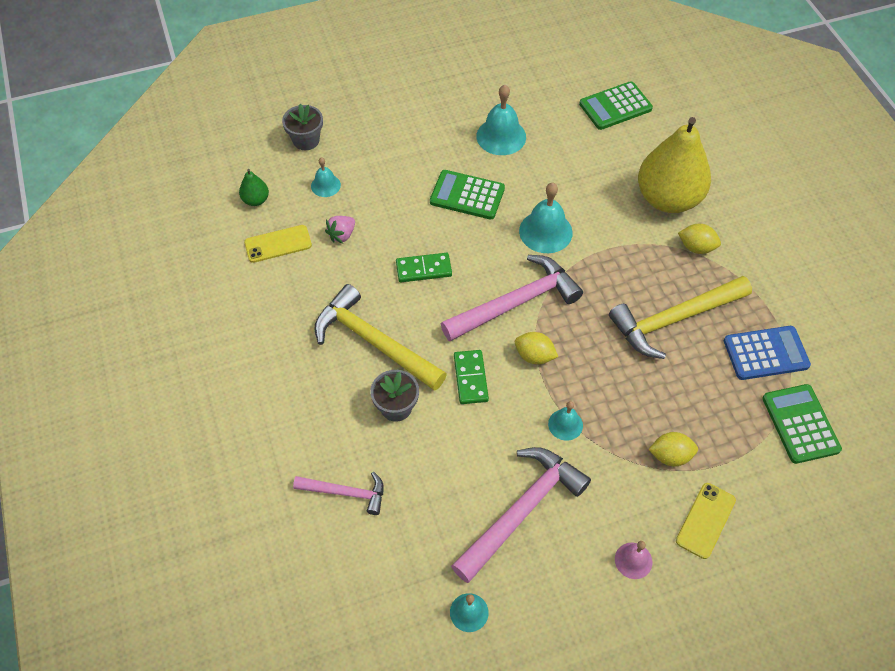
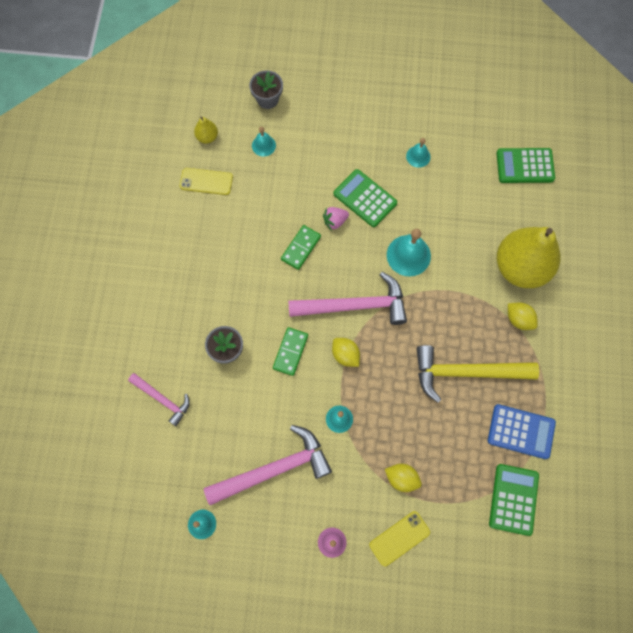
camera: 25 degrees right, 15 degrees up
(256, 200) = (207, 137): green pear -> yellow pear
(342, 235) = (255, 193): pink strawberry -> pink strawberry (335, 221)
(374, 341) = (236, 292): yellow hammer -> none
(423, 269) = (301, 248): green domino -> green domino turned 75 degrees counterclockwise
(501, 136) = (418, 156): turquoise bell -> turquoise bell, size x0.57

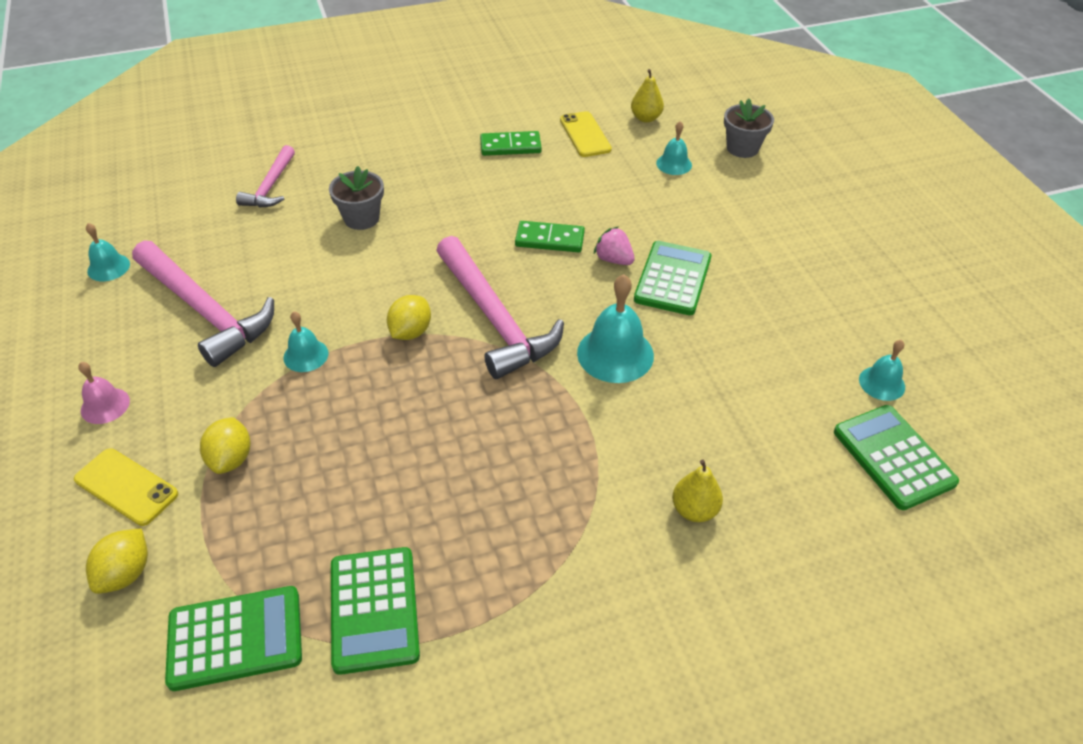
camera: 65 degrees right, 25 degrees down
(290, 352) = (388, 275): green domino -> green domino (510, 146)
(418, 156) = (789, 315): turquoise bell -> turquoise bell (882, 383)
(466, 372) = (452, 489): yellow hammer -> none
(518, 319) = (592, 538): yellow lemon -> yellow lemon (126, 573)
(520, 267) = (694, 510): yellow pear -> yellow pear, size x0.41
(521, 431) = (374, 609): blue calculator -> green calculator

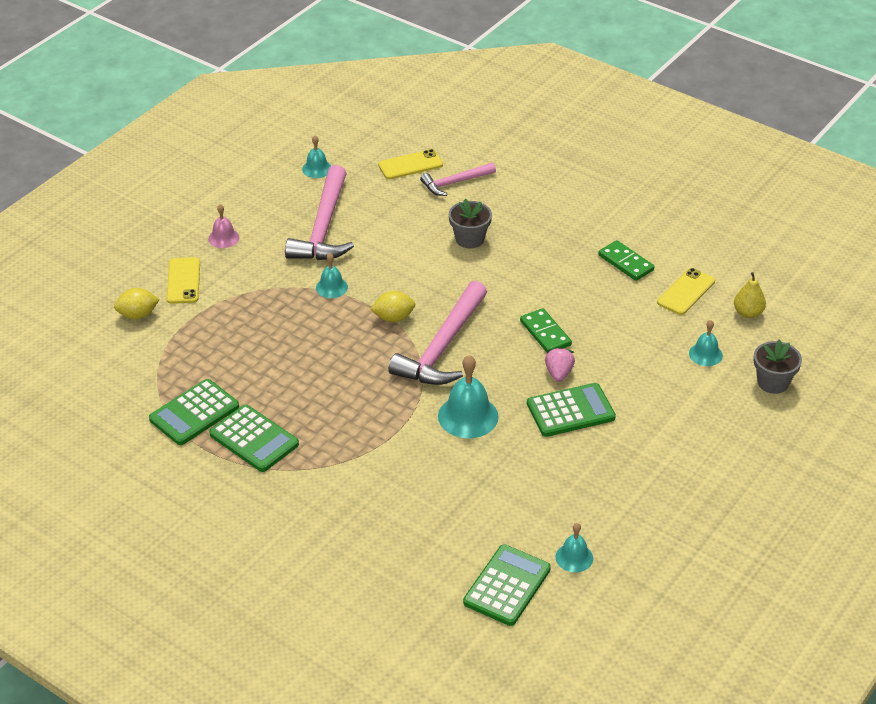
camera: 55 degrees right, 5 degrees down
(203, 200) = (410, 165): none -> yellow phone
(231, 459) = (234, 305): yellow lemon -> none
(235, 638) = (137, 374): green calculator -> green calculator (254, 439)
(694, 510) = (373, 508): yellow pear -> none

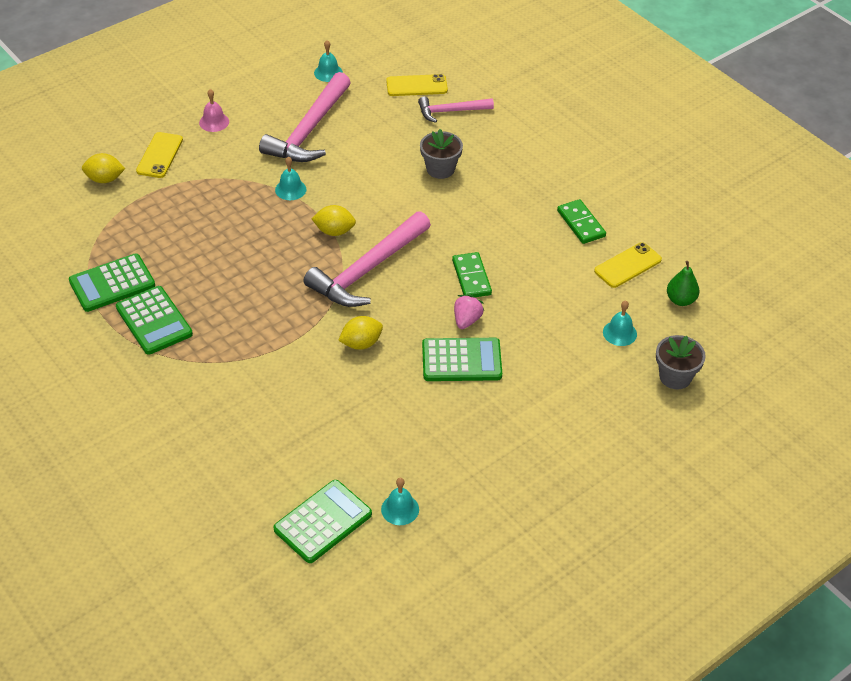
camera: 15 degrees right, 5 degrees up
(468, 416) = (361, 343): turquoise bell -> yellow lemon
(748, 313) = (680, 300): yellow pear -> green pear

